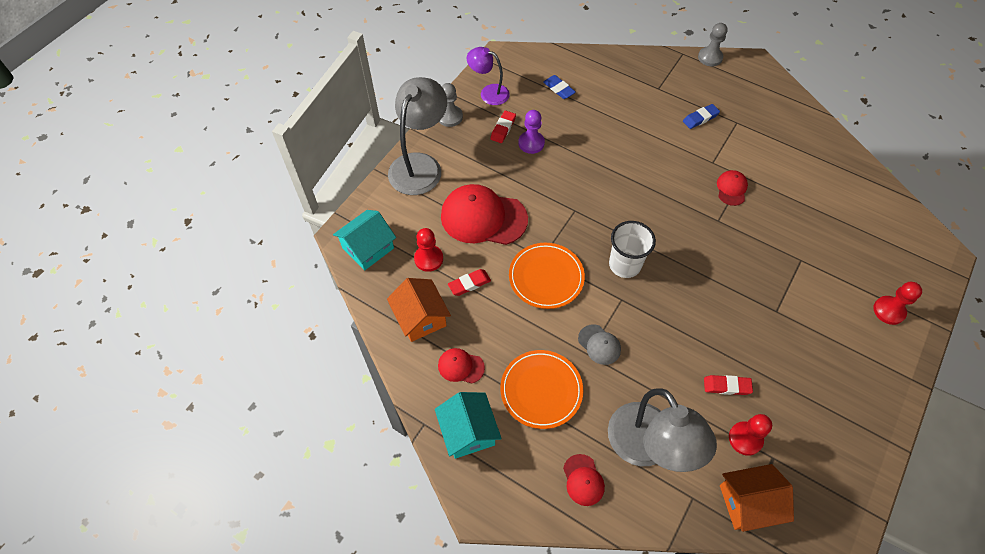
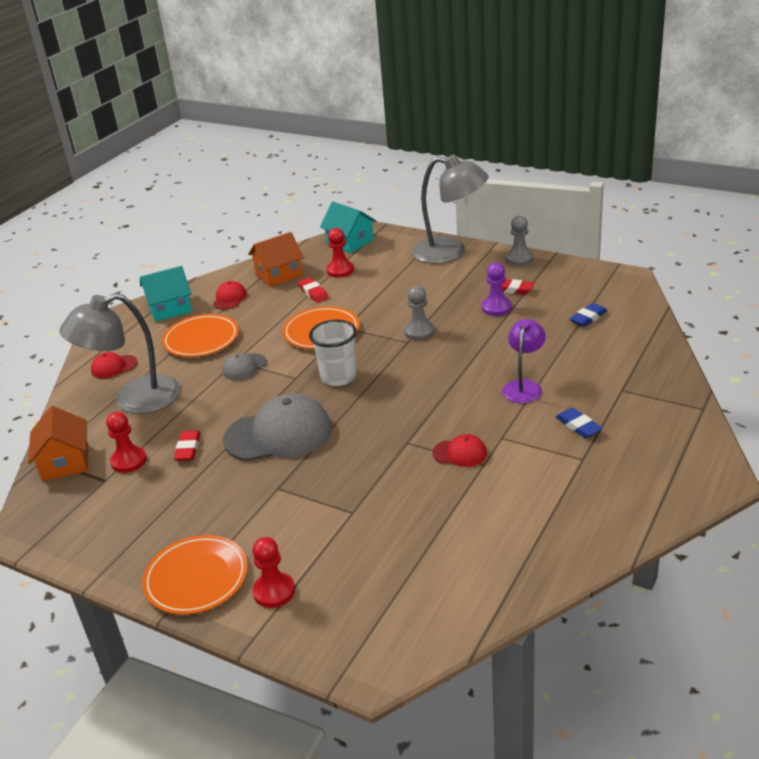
camera: 90 degrees right, 25 degrees down
(483, 217) = (390, 291): red cap -> none
(488, 93) = (563, 276): purple lamp -> purple lamp (524, 386)
(706, 312) = (278, 434): none -> grey cap
(710, 57) = (707, 433): grey pawn -> grey pawn (419, 331)
(883, 365) = (196, 578): none -> orange plate

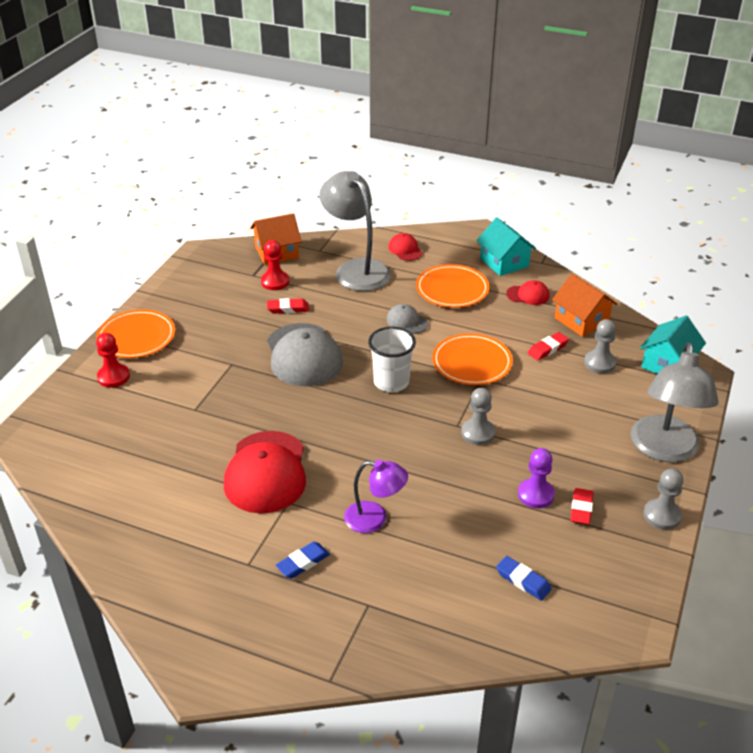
camera: 80 degrees right, 5 degrees up
(340, 270) = (599, 363): red pawn -> grey pawn
(460, 453) = (266, 472): red cap -> red cap, size x2.09

